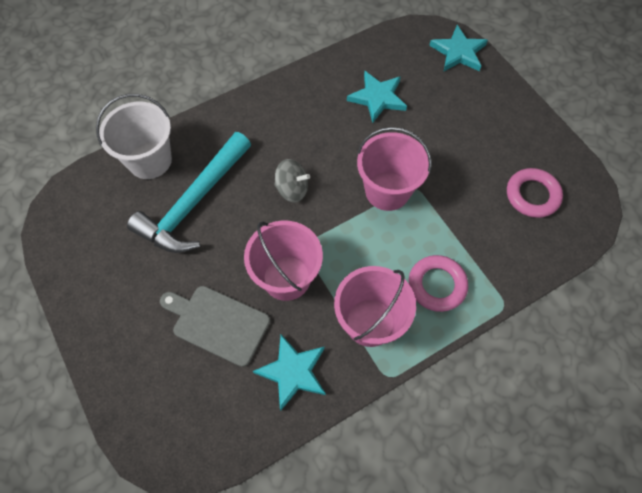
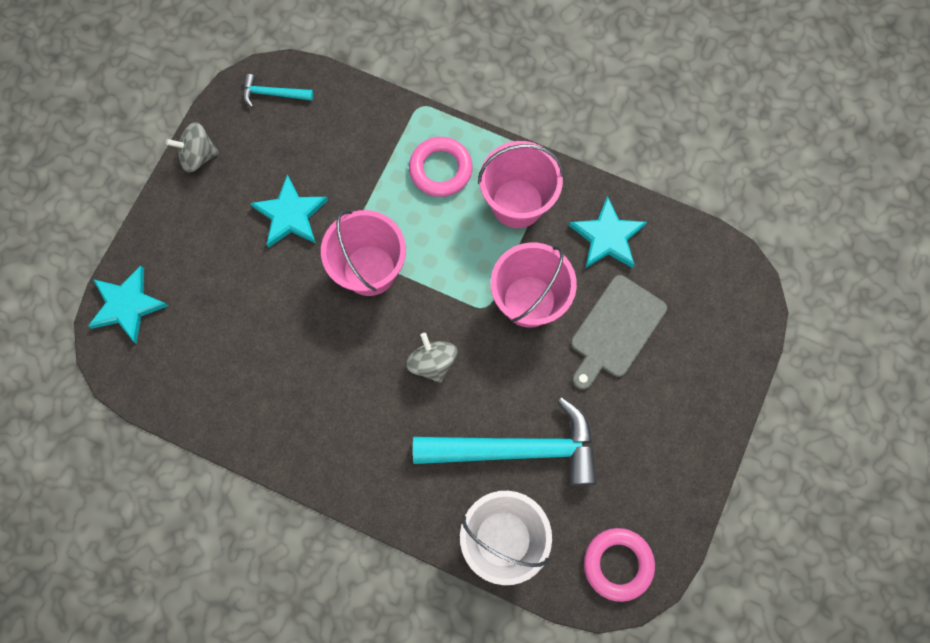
camera: 125 degrees left, 10 degrees up
(218, 323) = (615, 330): grey cutting board -> grey cutting board turned 45 degrees clockwise
(377, 98) = (254, 353): turquoise star -> turquoise star (290, 215)
(532, 195) = (283, 137): pink ring -> pink ring (618, 564)
(548, 138) = (198, 156): none -> grey spinning top
(576, 209) = (273, 94): none -> turquoise hammer

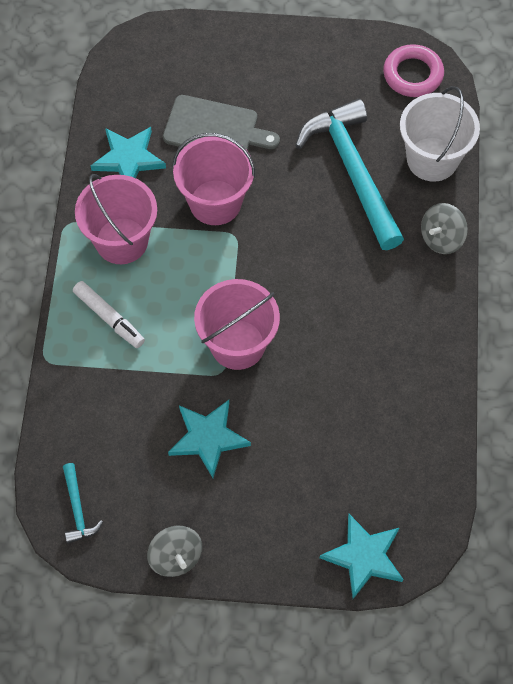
camera: 110 degrees left, 10 degrees down
(432, 362) = (305, 261): grey spinning top -> grey spinning top (441, 238)
(440, 169) = (109, 318): pink ring -> white marker

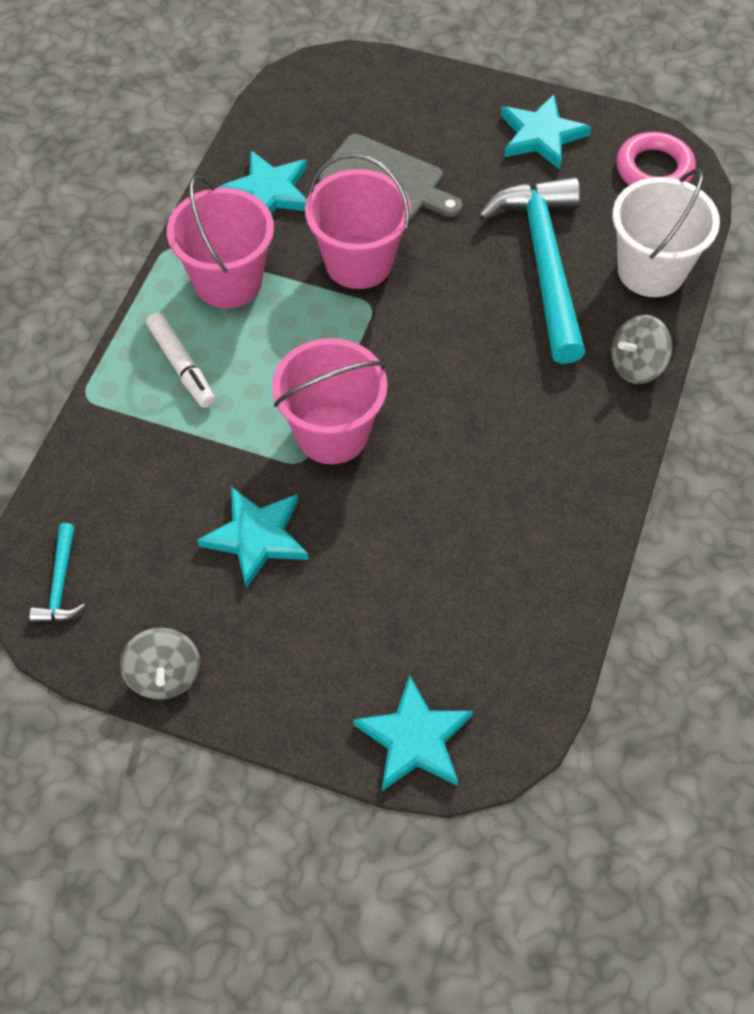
camera: 15 degrees right, 5 degrees down
(321, 64) = (541, 135): none -> turquoise star

